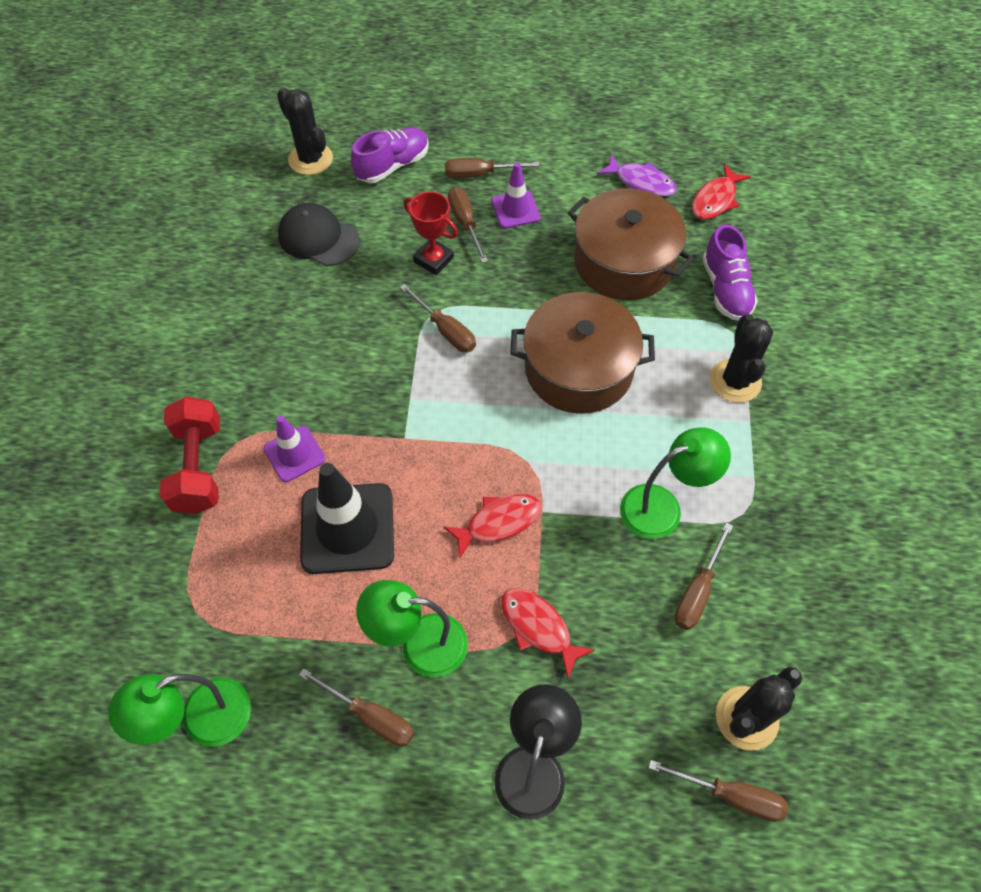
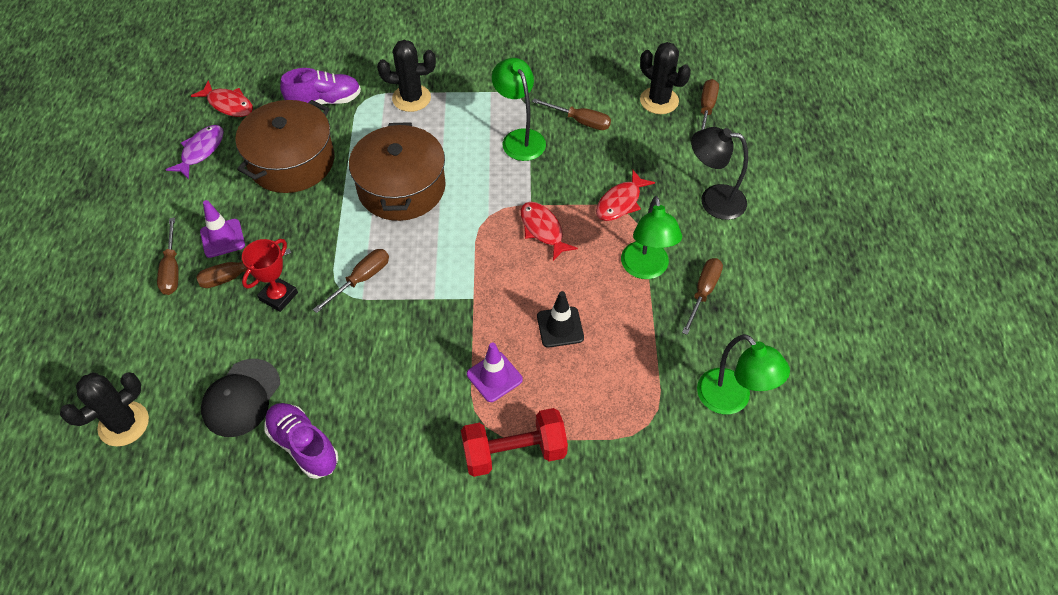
camera: 95 degrees left, 5 degrees down
(347, 528) = (560, 327): black traffic cone -> black traffic cone, size x0.56
(392, 166) = (147, 344): purple shoe -> purple shoe (303, 445)

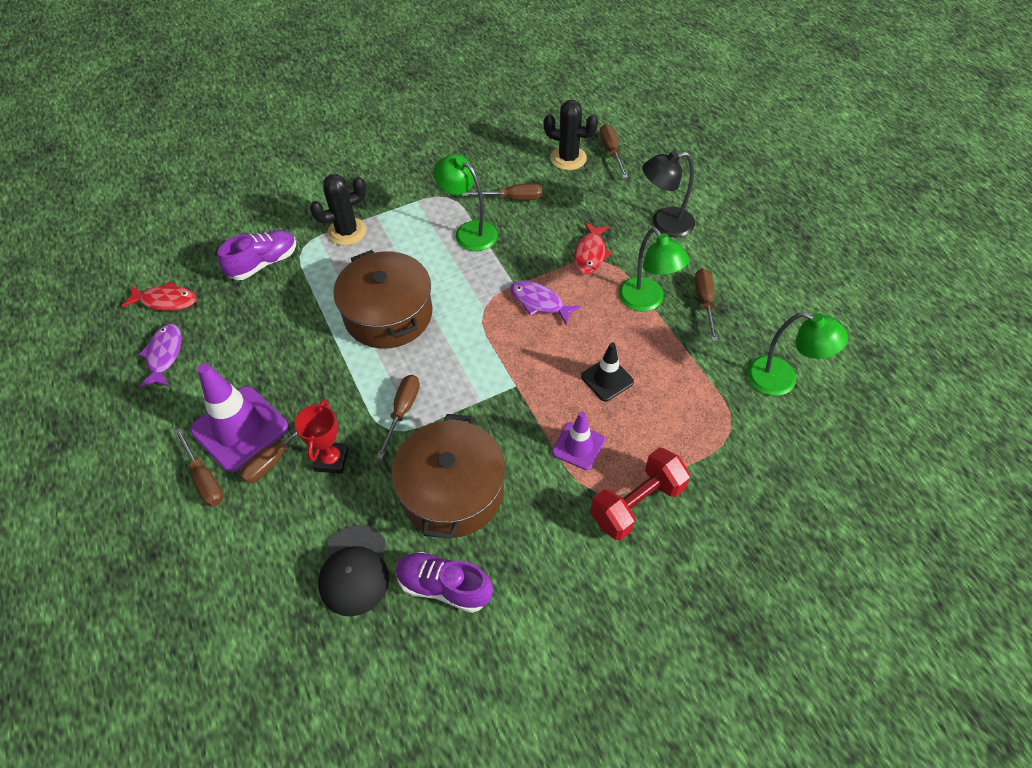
camera: 25 degrees left, 0 degrees up
(123, 424) = (248, 651): black cactus -> none
(222, 238) = (240, 429): purple traffic cone -> purple traffic cone, size x1.77
(291, 161) = (265, 330): brown pot -> brown pot (452, 491)
(543, 230) = (539, 302): red fish -> purple fish

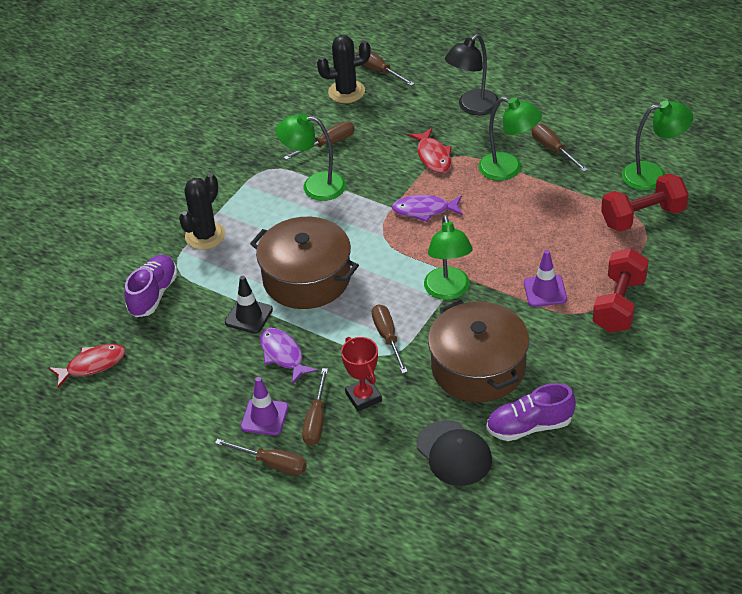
camera: 30 degrees left, 10 degrees down
(164, 355) = (138, 403): purple fish -> purple fish (283, 355)
(240, 429) = (264, 417): purple traffic cone -> purple traffic cone, size x0.56
(492, 395) = (448, 291): none -> green lamp
(607, 379) = (526, 237): black traffic cone -> black traffic cone (249, 316)
(736, 420) = (643, 217): none -> red dumbbell

